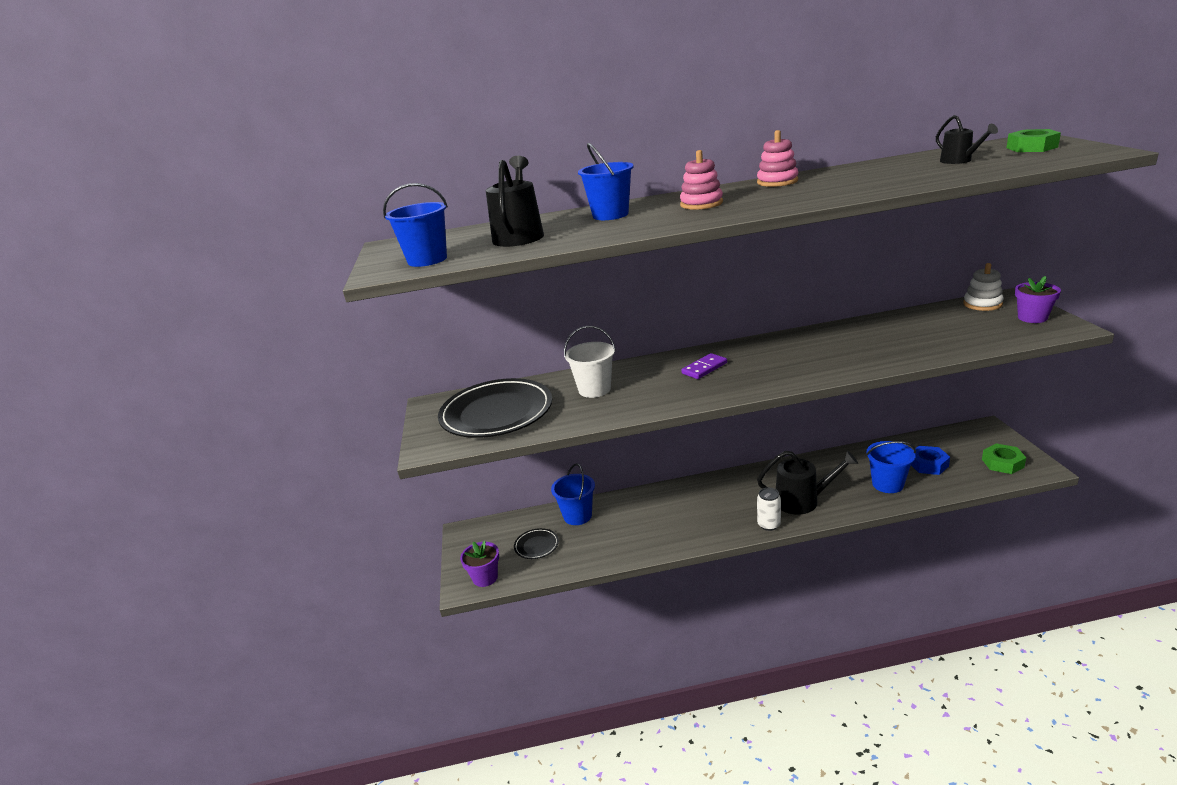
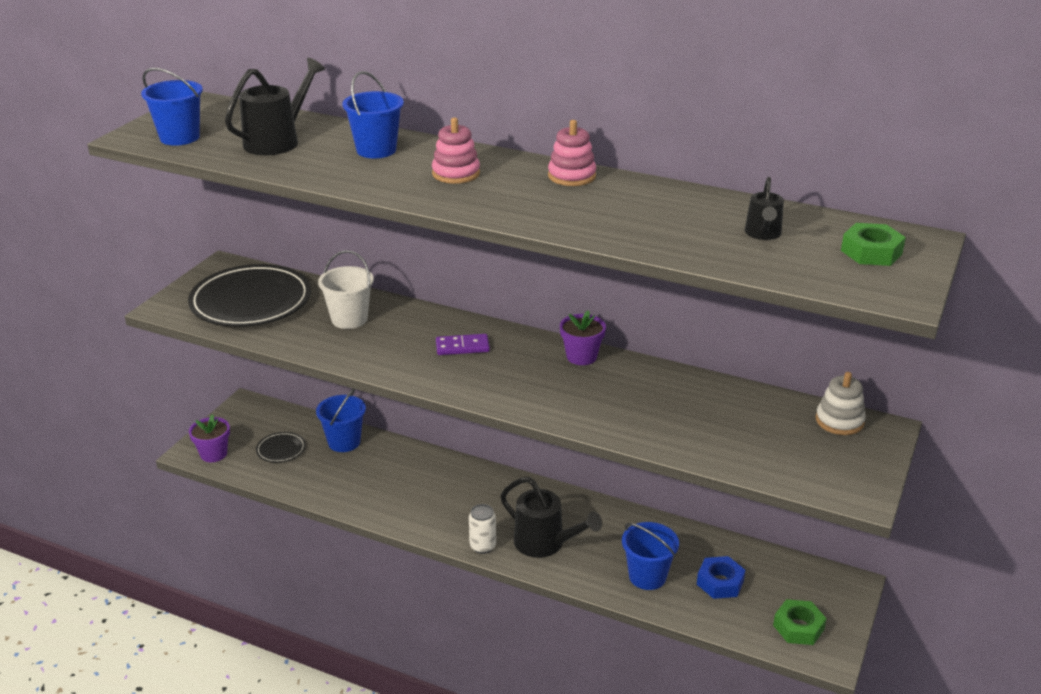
camera: 30 degrees right, 5 degrees up
(1032, 318) = (851, 464): purple flower pot -> purple flower pot (581, 356)

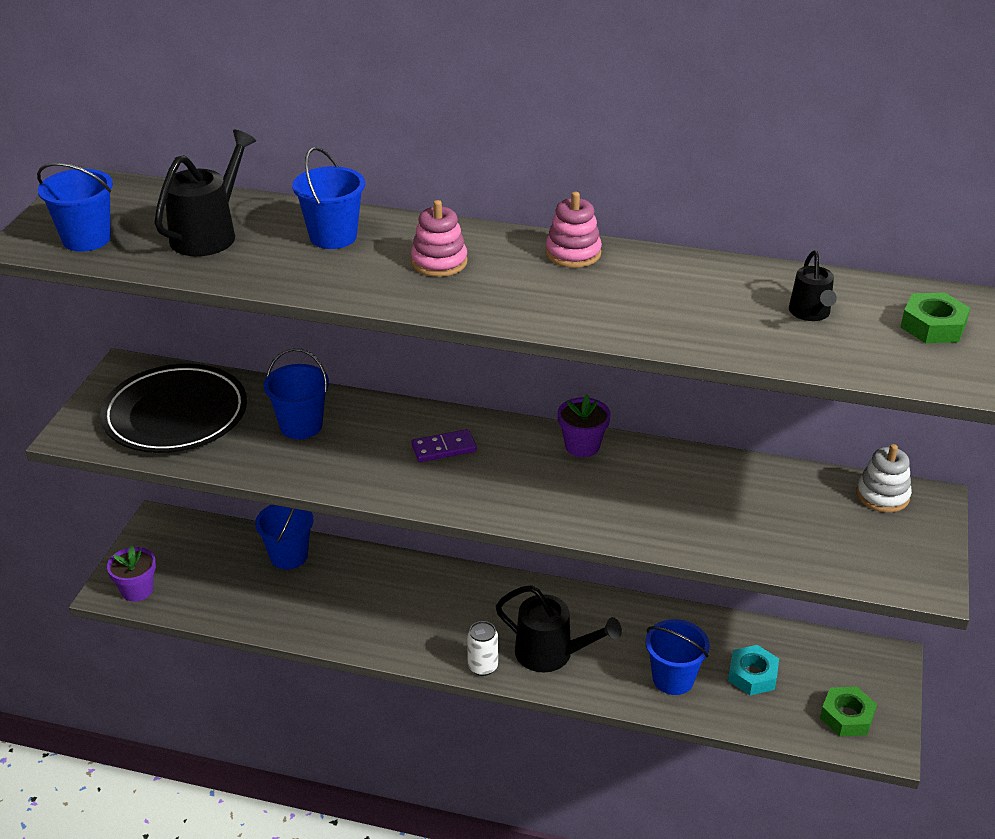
camera: 10 degrees left, 5 degrees up
(281, 450) = (216, 575): black plate -> none
(349, 319) = (301, 426): white bucket -> blue bucket
(720, 582) = (752, 675): blue nut -> turquoise nut

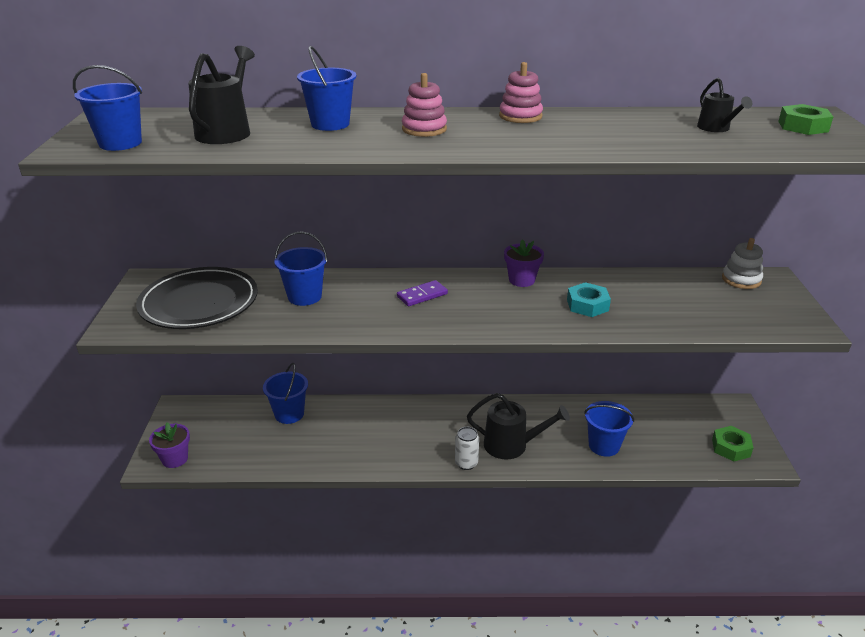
camera: 15 degrees left, 5 degrees down
(752, 675) = (655, 433): turquoise nut -> turquoise nut (587, 305)

